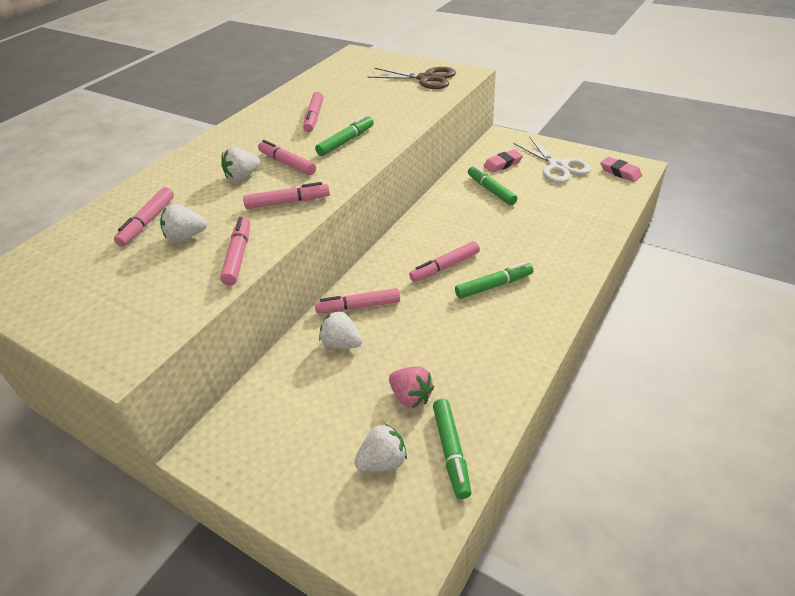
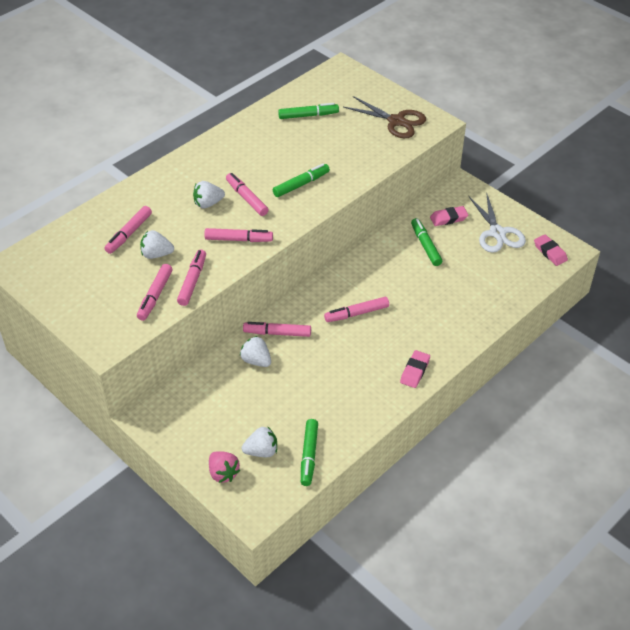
camera: 10 degrees right, 5 degrees up
(314, 117) = (281, 148): pink marker -> pink marker (155, 296)
(411, 396) = (294, 412): pink strawberry -> pink strawberry (223, 473)
(494, 286) = (389, 339): green marker -> green marker (308, 115)
(540, 313) = (415, 371): none -> pink eraser

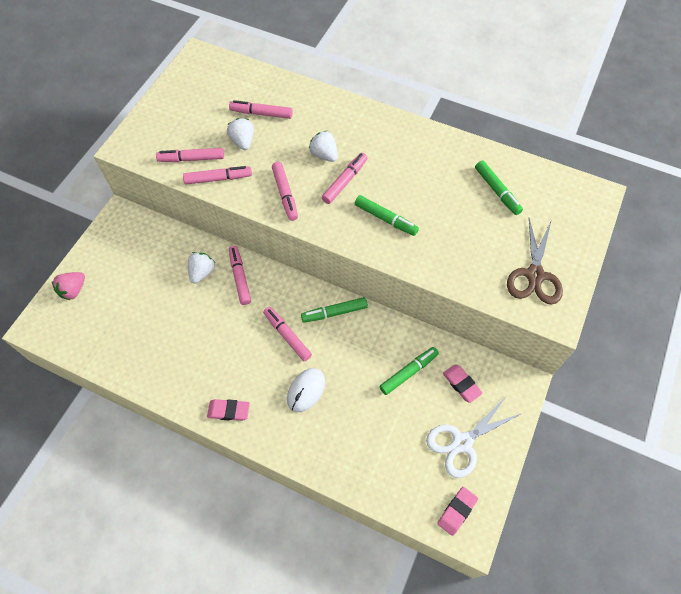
camera: 70 degrees right, 15 degrees up
(261, 451) = (102, 311): white strawberry -> none
(309, 455) = (105, 349): green marker -> green marker (334, 312)
(416, 314) = (306, 390): none -> white mouse

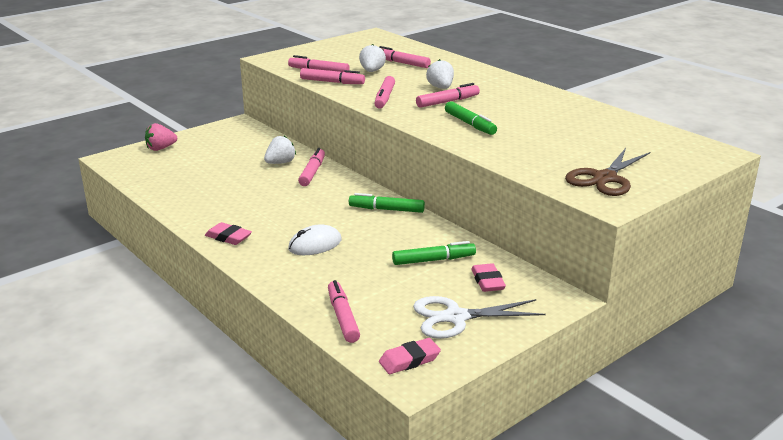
camera: 25 degrees right, 35 degrees down
(287, 336) = (326, 211): pink marker -> pink marker (342, 317)
(497, 191) = (602, 131): green marker -> none

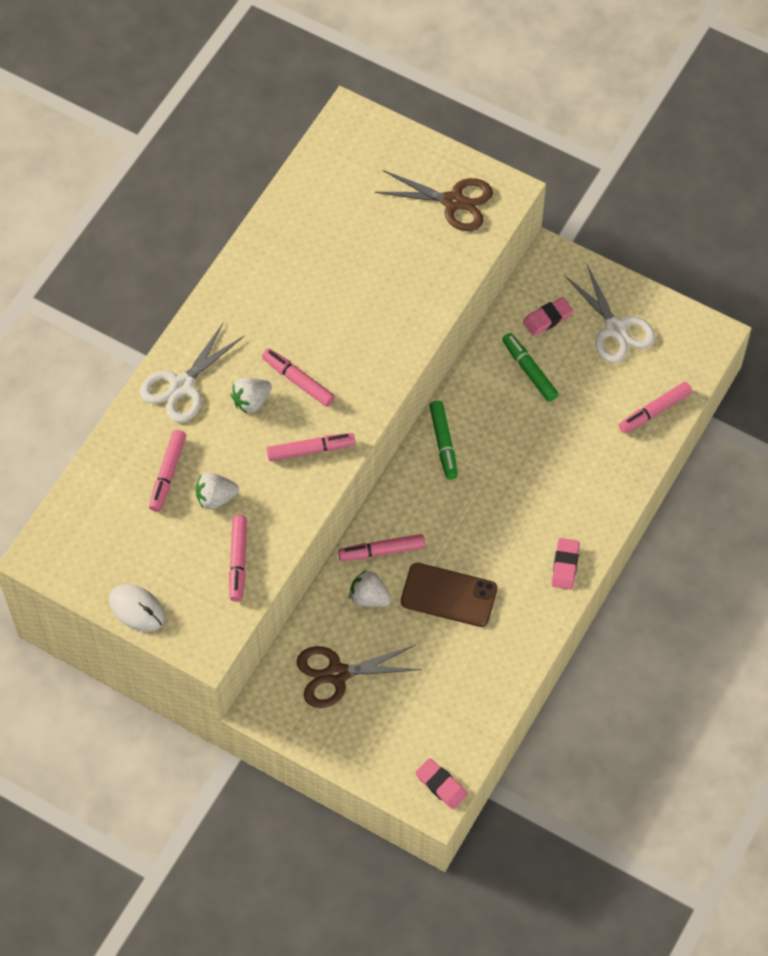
camera: 110 degrees left, 35 degrees up
(161, 148) = (382, 759): pink strawberry -> none
(235, 145) = (337, 674): none -> brown scissors
(253, 188) = (448, 595): none -> brown phone
(315, 244) = (544, 481): white mouse -> white mouse (137, 609)
(332, 82) = (276, 528): pink marker -> none
(409, 360) = (689, 345): pink eraser -> pink eraser (441, 785)
(468, 73) = (182, 386): none -> white scissors
(470, 124) = (361, 341): green marker -> none

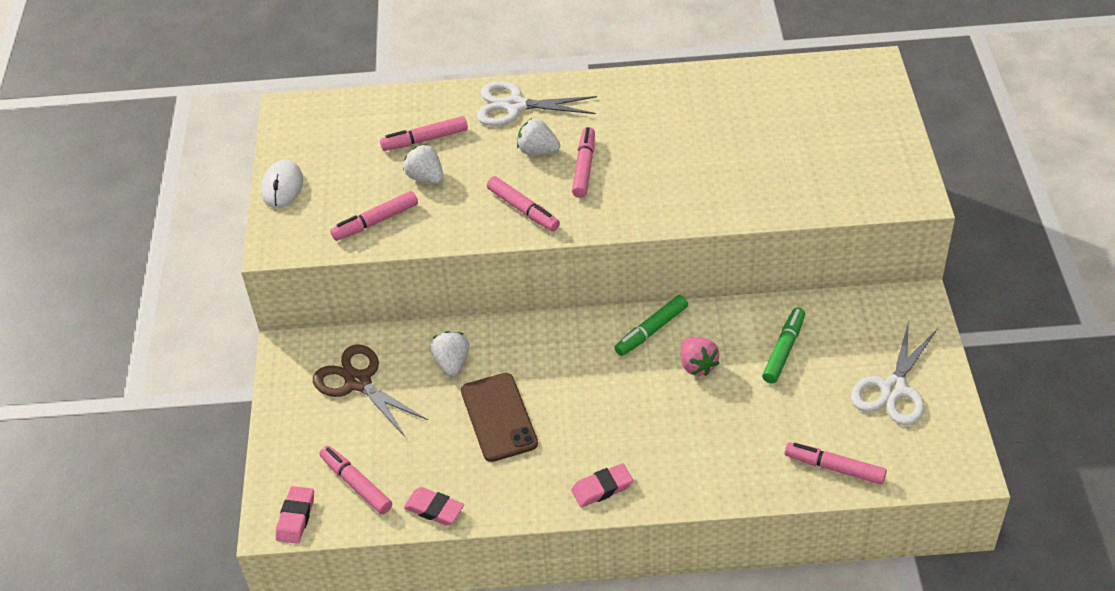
camera: 60 degrees right, 15 degrees down
(382, 551) = (505, 347): pink marker -> pink marker (356, 484)
(453, 202) = (864, 168): brown scissors -> none
(500, 435) = (697, 365): none -> pink strawberry
(547, 318) = (851, 334): pink eraser -> pink eraser (434, 509)

